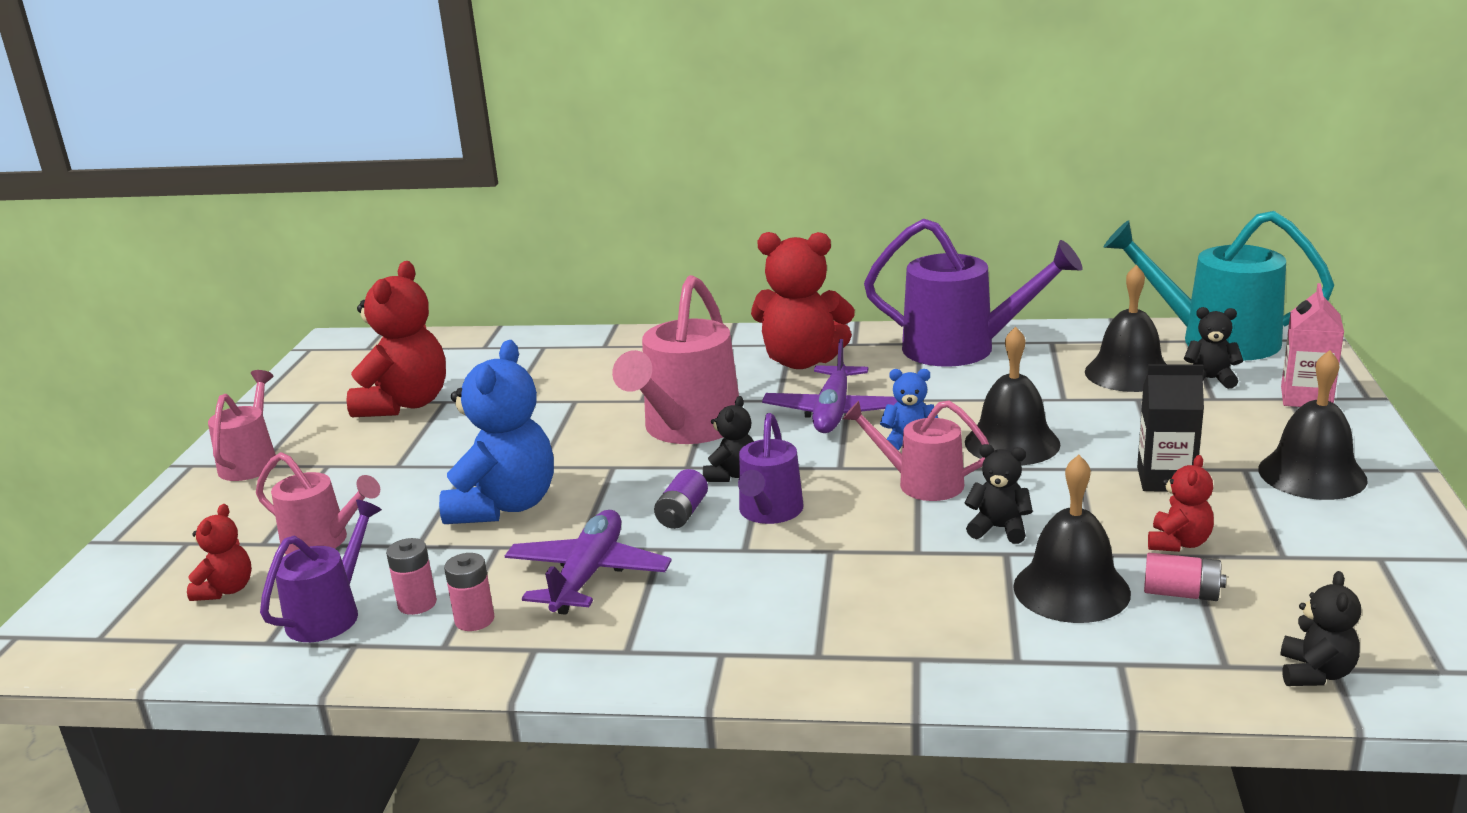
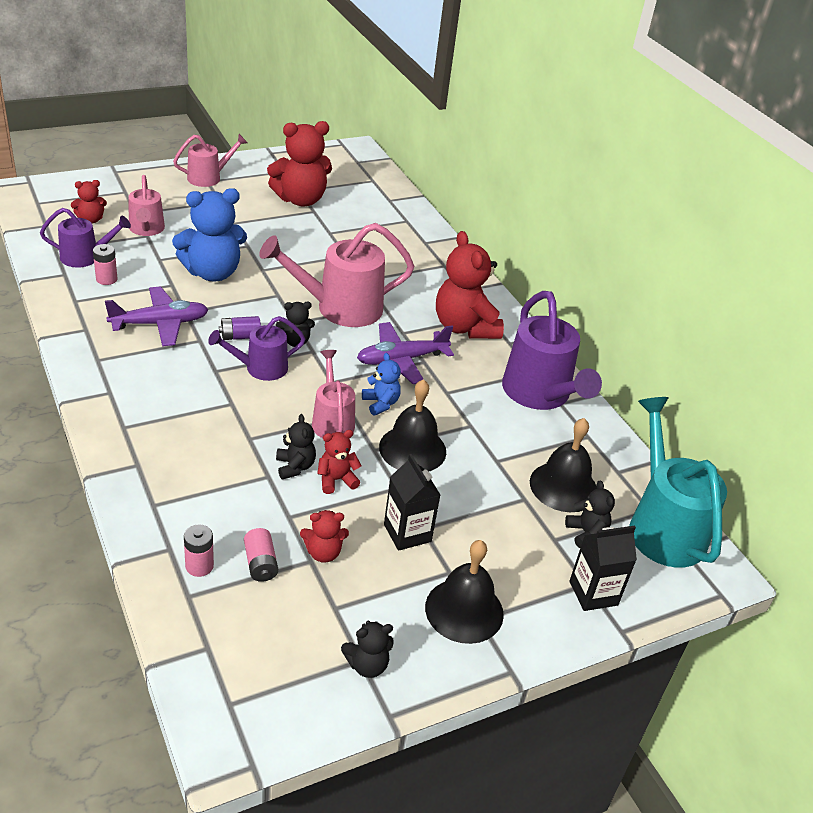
camera: 50 degrees right, 15 degrees up
(474, 620) = (101, 302): pink battery -> pink battery (199, 566)
(1042, 505) = (336, 480): none -> red teddy bear
(1071, 589) = (240, 513): black bell -> none
(1306, 398) = (593, 593): pink carton -> black carton
(1315, 673) = (197, 639): black teddy bear -> black teddy bear (367, 665)

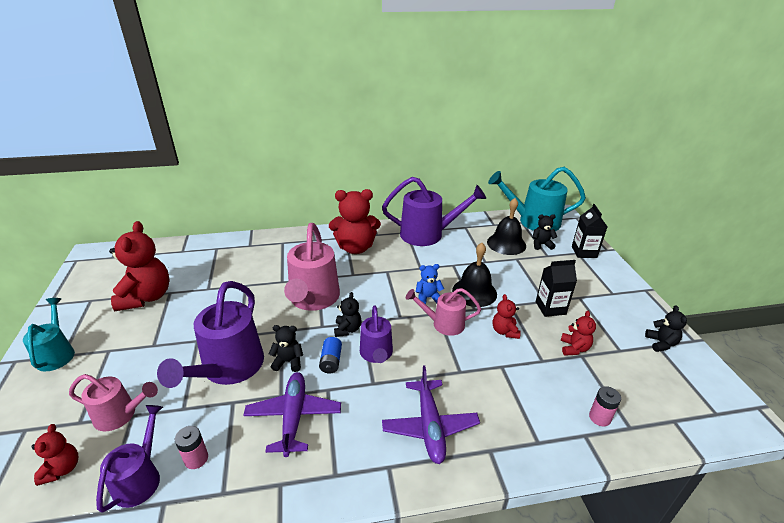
camera: 70 degrees left, 5 degrees down
(209, 177) = (57, 353): pink watering can -> turquoise watering can
(212, 273) = (228, 369): blue teddy bear -> purple watering can
(240, 336) = (331, 361): purple battery -> blue battery
(260, 563) = (590, 382): pink battery -> none
(295, 467) = (492, 350): black teddy bear -> black teddy bear (288, 362)
(401, 360) = (383, 280): purple plane -> purple plane (429, 426)
(464, 610) = (607, 297): black bell -> none

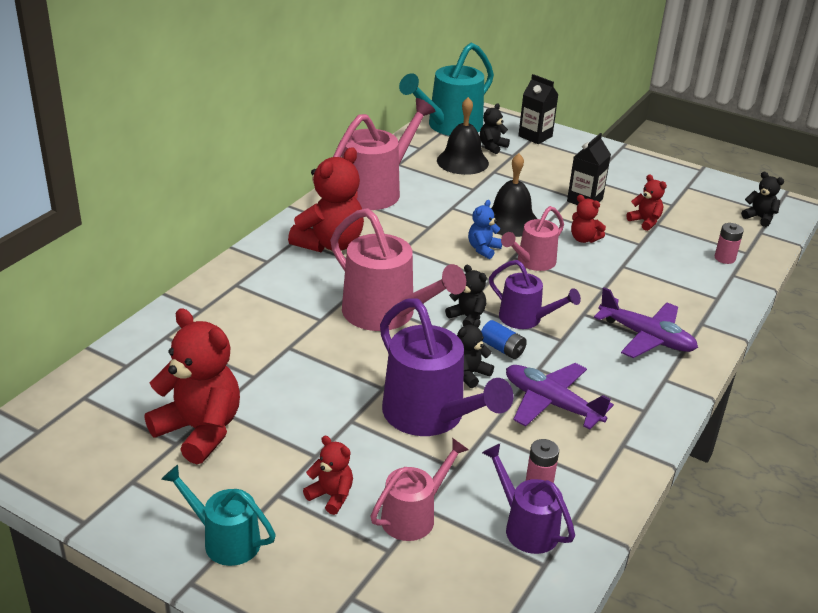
camera: 50 degrees left, 0 degrees up
(62, 469) = (453, 580): red teddy bear -> red teddy bear (331, 496)
(428, 234) = (376, 190): purple watering can -> pink watering can
(661, 343) = (687, 184): black teddy bear -> black teddy bear (759, 218)

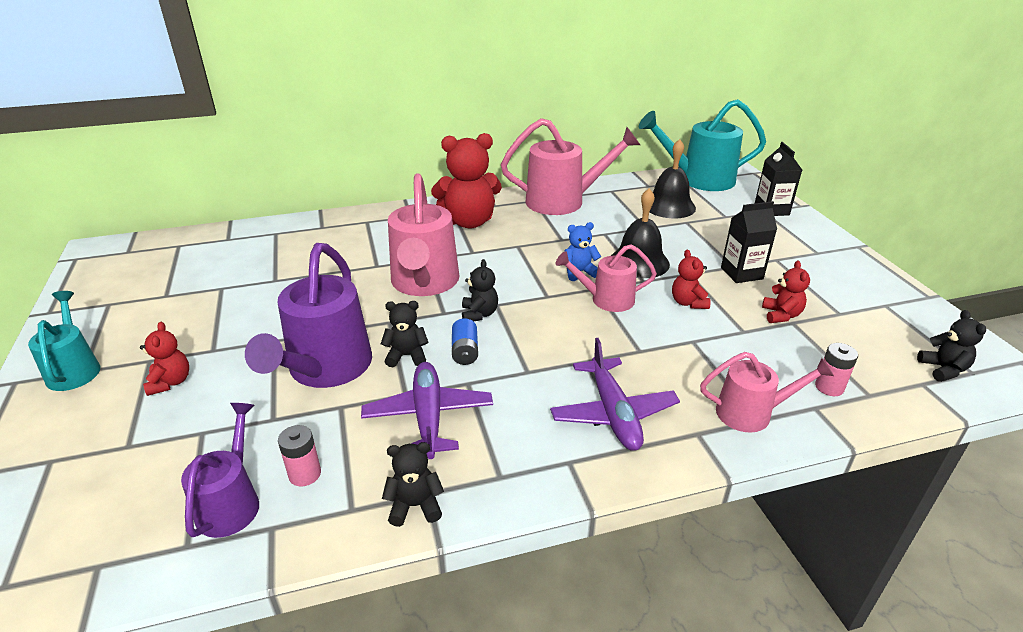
camera: 45 degrees right, 0 degrees up
(200, 430) = (189, 295): red teddy bear -> none
(414, 515) = (186, 433): pink watering can -> pink watering can (752, 413)
(492, 147) = (715, 204): black teddy bear -> black teddy bear (415, 506)
(526, 319) = (525, 339): purple watering can -> none

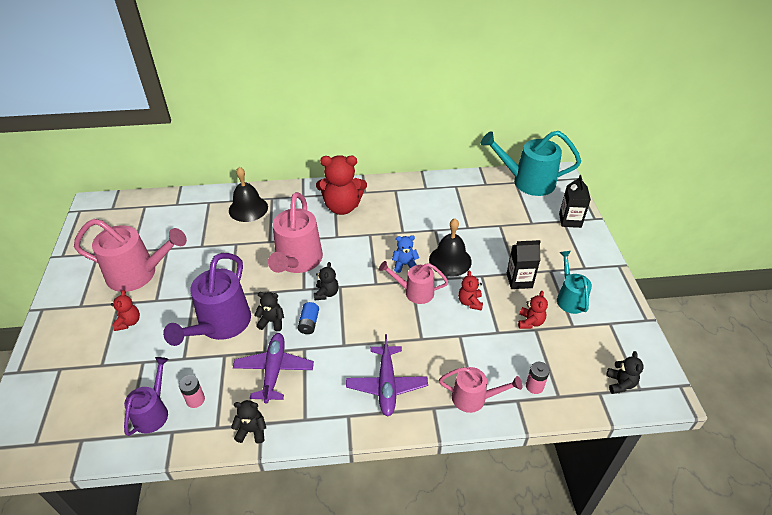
camera: 10 degrees right, 10 degrees up
(74, 369) = (75, 304): turquoise watering can -> turquoise watering can (569, 298)
(564, 201) = (416, 193): pink watering can -> pink watering can (139, 274)
(669, 206) = (493, 207): black bell -> black bell (248, 208)

